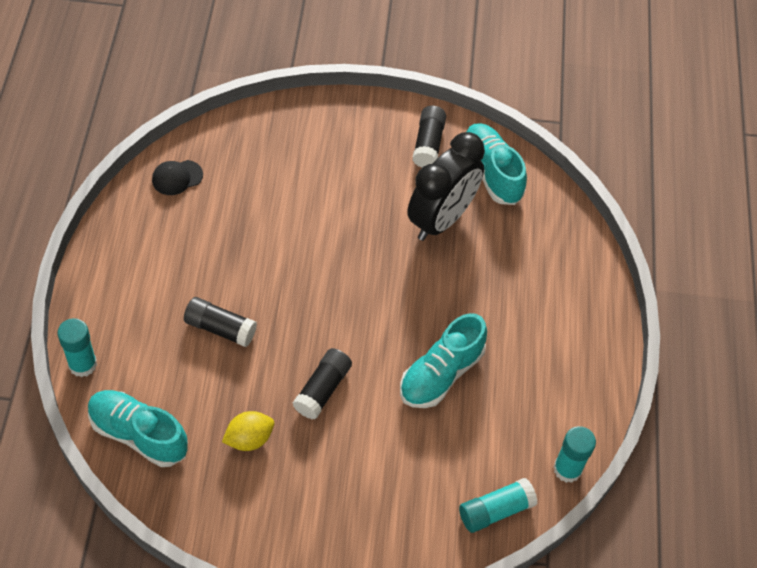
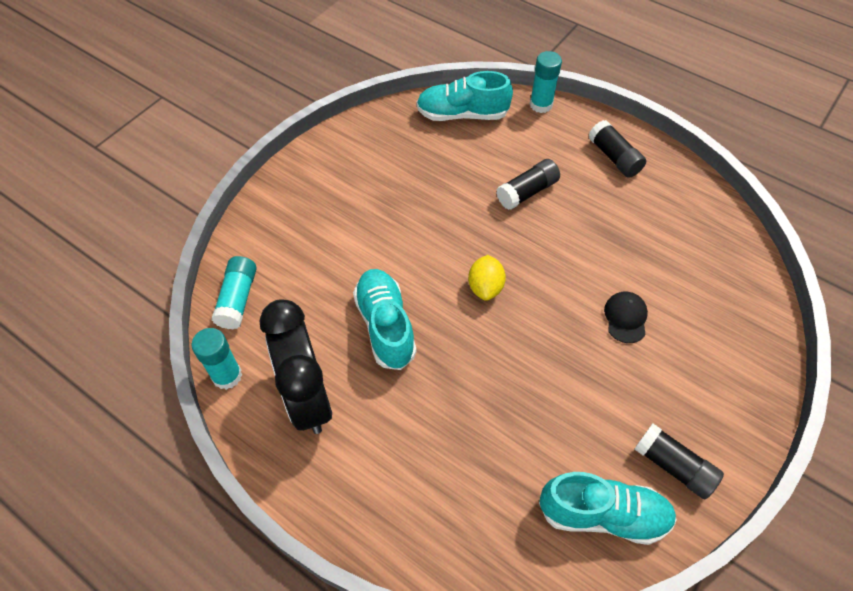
camera: 125 degrees right, 0 degrees up
(138, 434) = (462, 114): turquoise shoe -> turquoise shoe turned 150 degrees counterclockwise
(177, 177) = (708, 222): black cap -> black cap (625, 318)
(249, 439) = (416, 171): yellow lemon -> yellow lemon (485, 287)
(322, 389) = (427, 233): black glue stick -> black glue stick (614, 157)
(441, 220) = (559, 421): black clock -> black clock (307, 398)

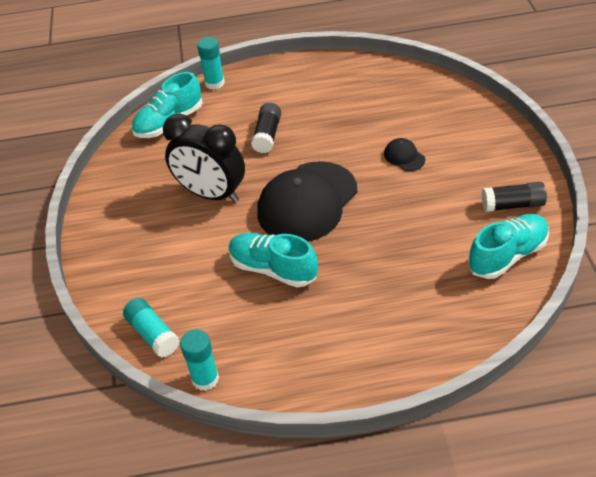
camera: 40 degrees left, 10 degrees down
(307, 398) = (275, 344): black clock -> black clock (211, 194)
(485, 287) = (307, 202): yellow lemon -> black cap
(614, 157) = (296, 81): black glue stick -> none

